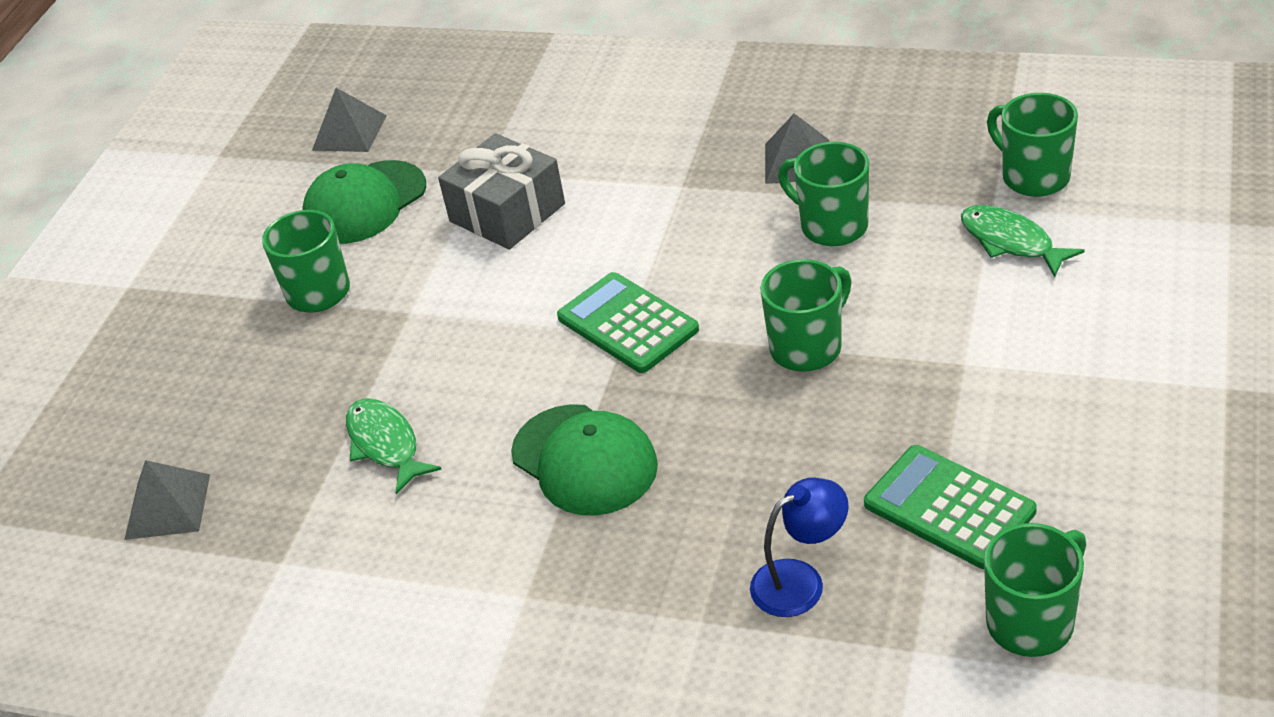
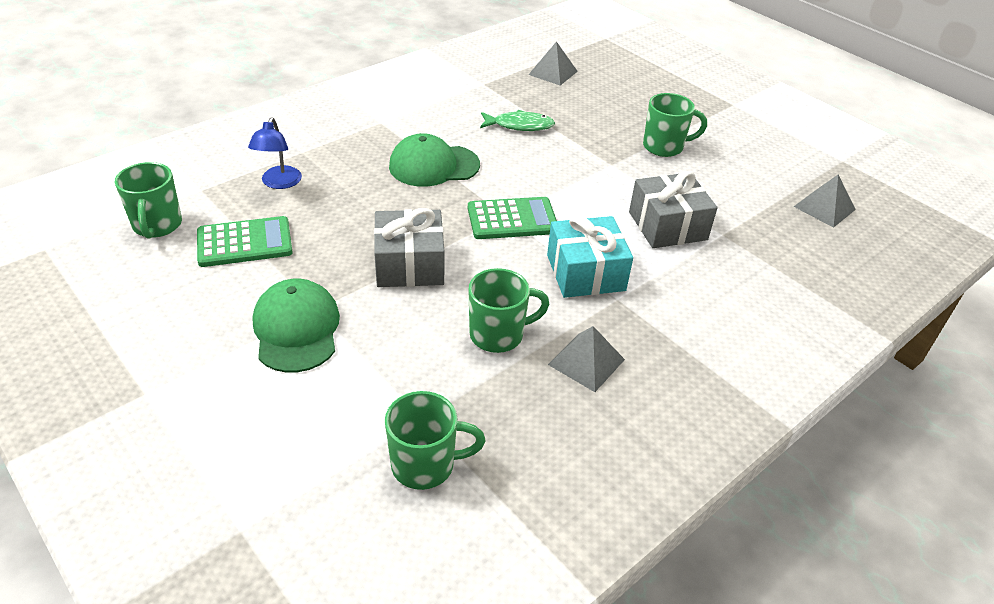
camera: 115 degrees right, 0 degrees up
(365, 203) = (734, 186): green cap -> green cap (296, 329)
(663, 224) = (585, 273): none -> turquoise gift
(808, 347) = (409, 264): green mug -> grey gift
(1011, 242) = (379, 401): green fish -> none

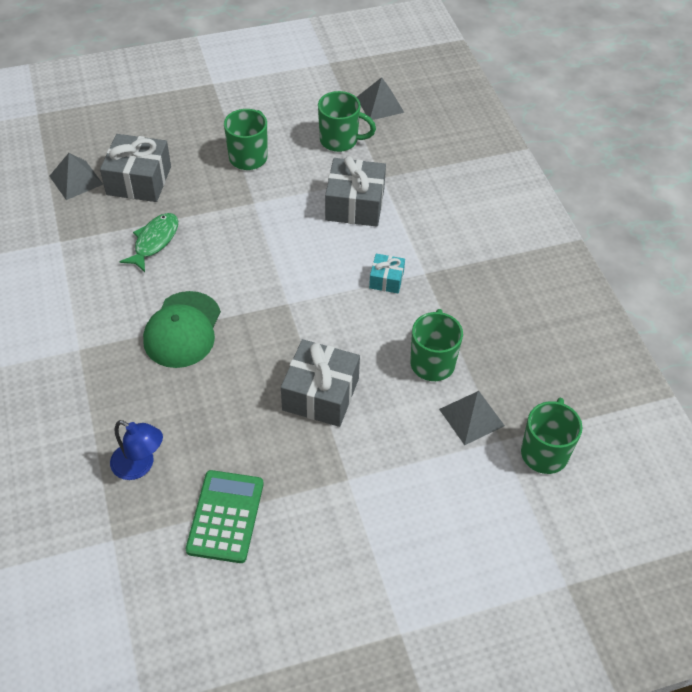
camera: 65 degrees left, 10 degrees up
(157, 226) = (156, 591): green mug -> green mug (340, 140)
(296, 329) = (367, 500): green cap -> none
(512, 219) = (295, 301): green calculator -> none
(580, 100) = (139, 180): none -> grey gift
(585, 273) = (386, 280): turquoise gift -> turquoise gift, size x0.53
(586, 362) = (482, 320): grey pyramid -> grey pyramid (471, 417)

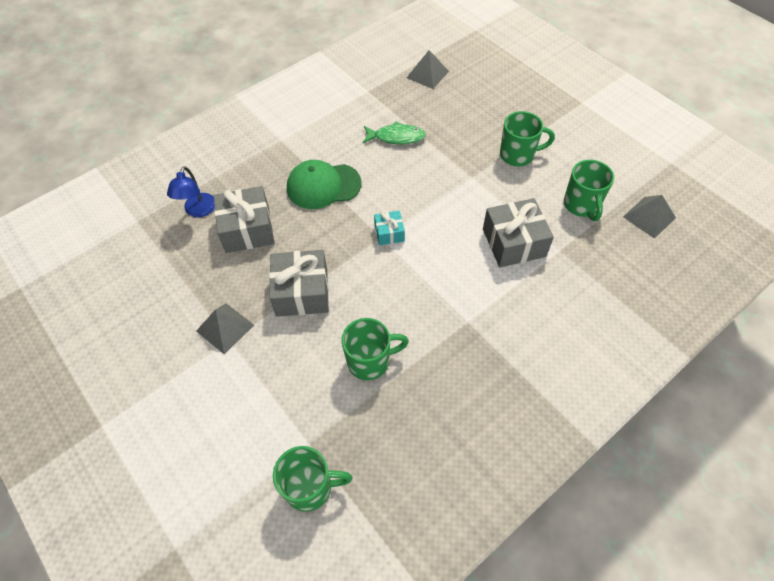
camera: 70 degrees right, 5 degrees up
(139, 180) = (449, 105): grey gift -> grey gift (247, 229)
(225, 516) = (172, 275): green calculator -> none
(386, 280) = (443, 295): turquoise gift -> turquoise gift (389, 233)
(471, 417) = (324, 412): grey pyramid -> grey pyramid (225, 328)

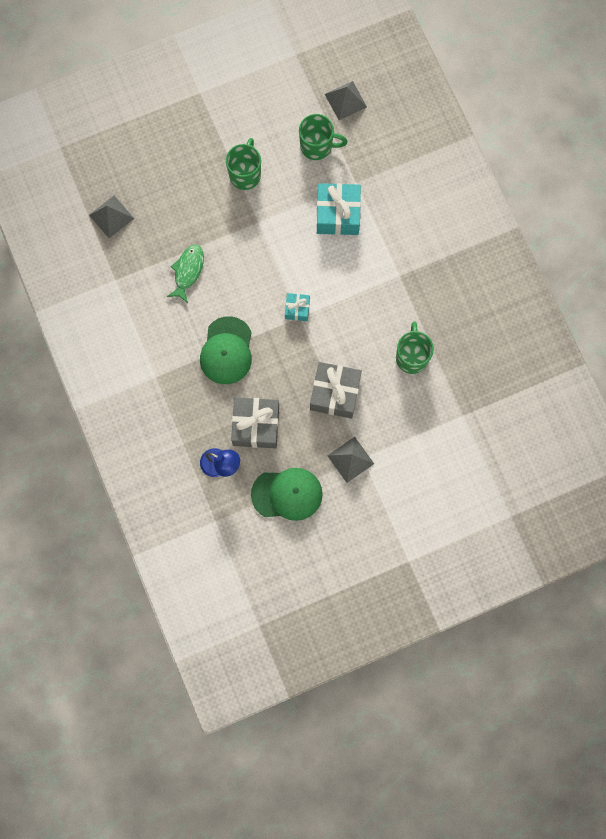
camera: 75 degrees left, 20 degrees up
(174, 276) = (287, 494): none -> green cap
(310, 487) = (494, 421): green mug -> none
(514, 242) = (338, 214): grey gift -> turquoise gift

